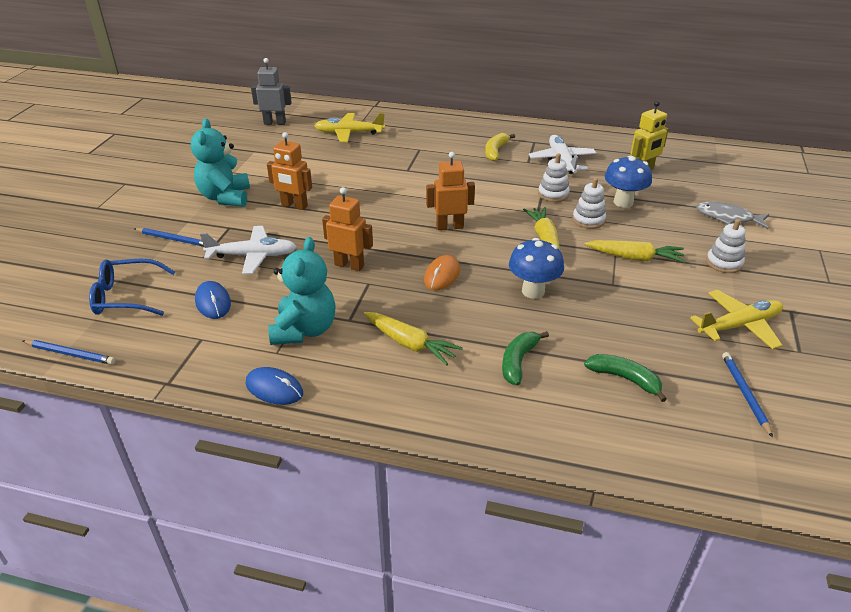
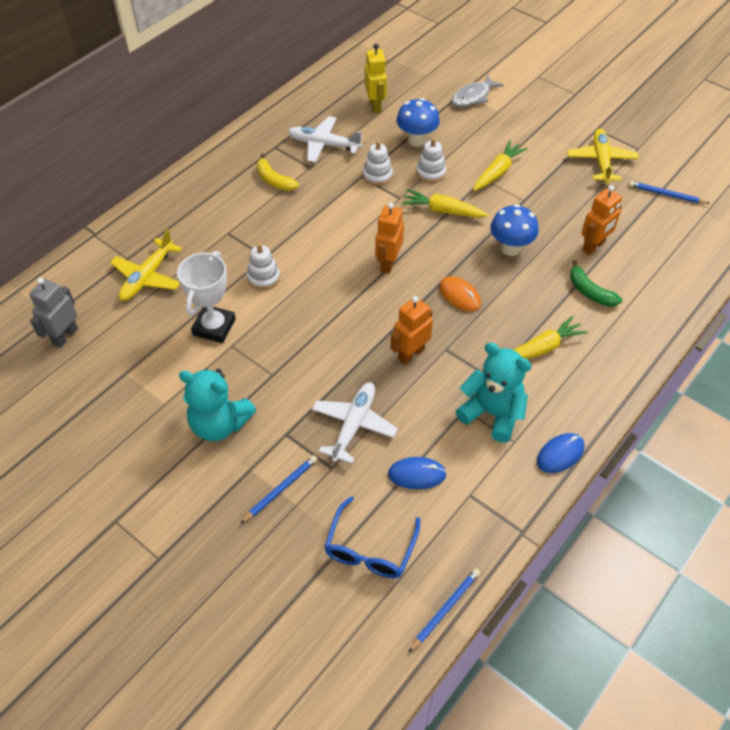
camera: 65 degrees left, 15 degrees up
(294, 205) = (277, 367): orange robot -> orange robot (593, 246)
(318, 170) = (214, 327): none -> white trophy
(625, 379) = (630, 244): green banana -> none
(724, 263) = (529, 130): white stacking toy -> white stacking toy (263, 277)

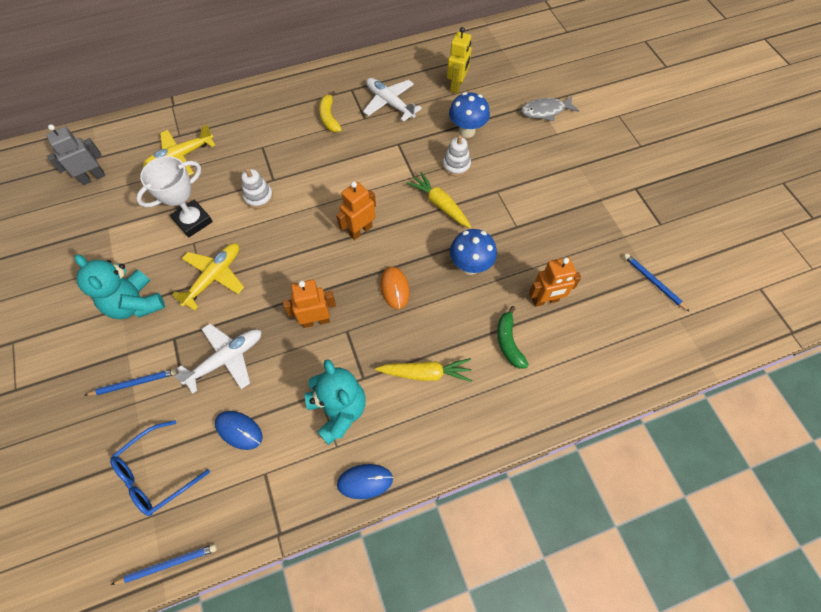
camera: 30 degrees right, 10 degrees up
(377, 175) = (411, 149): white stacking toy -> none
(497, 172) = (513, 190): yellow carrot -> none
(601, 161) = (615, 221): yellow plane -> yellow plane (214, 277)

